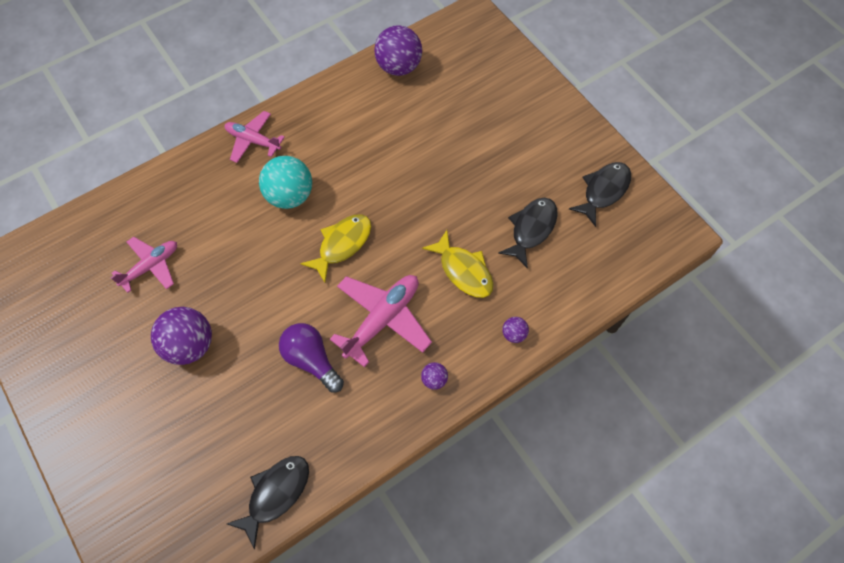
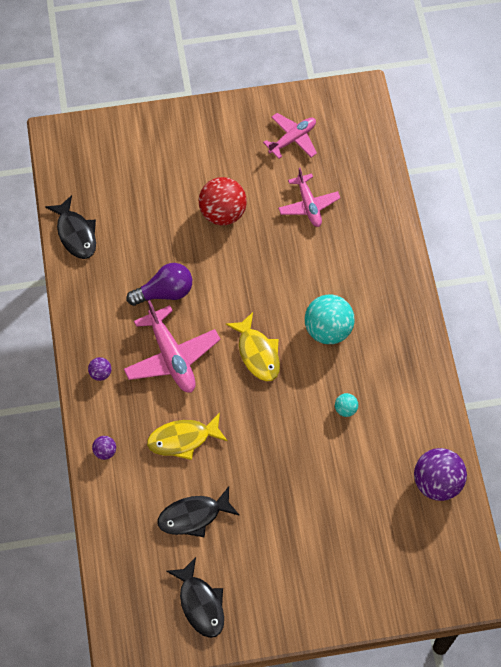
camera: 115 degrees right, 0 degrees up
(190, 345) = (223, 213): purple ball -> red ball
(253, 141) = (403, 320): pink plane -> pink plane (292, 139)
(365, 153) = (345, 409): none -> turquoise ball
(531, 229) = (193, 516): black fish -> black fish turned 105 degrees clockwise

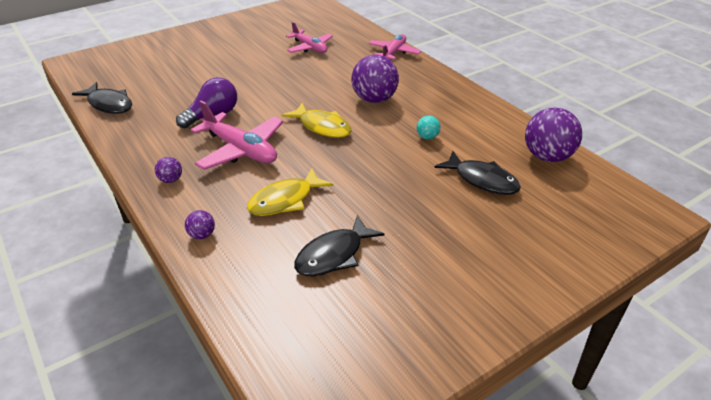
camera: 25 degrees left, 25 degrees down
(200, 603) = (393, 332): black fish -> black fish (482, 180)
(223, 213) = (241, 65): red ball -> none
(292, 139) = (276, 25): pink plane -> pink plane (393, 53)
(328, 329) = (374, 99): turquoise ball -> purple ball

